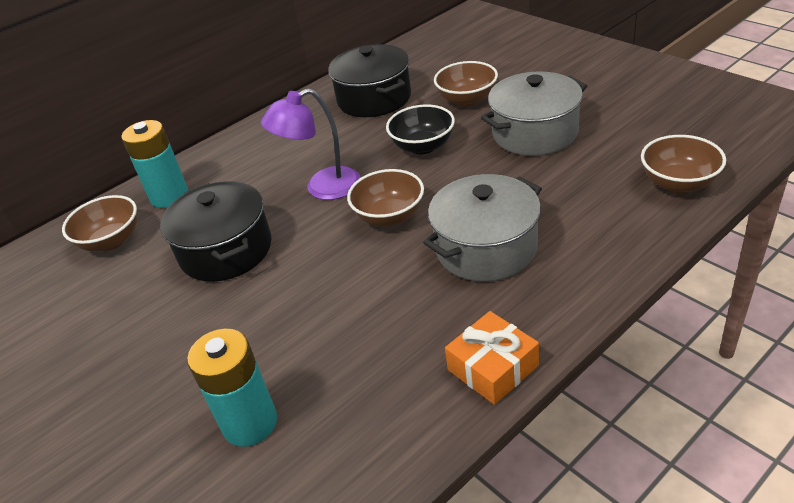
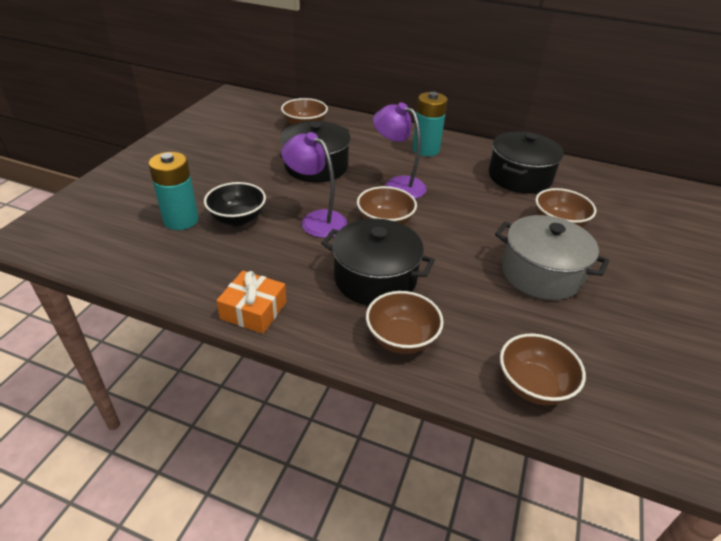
camera: 55 degrees right, 0 degrees up
(169, 196) = (354, 130): turquoise battery -> turquoise battery (426, 150)
(346, 274) = (316, 220): none -> purple lamp
(423, 146) = (477, 217): black bowl -> black bowl (237, 219)
(486, 248) = (375, 279): grey pot -> black pot
(589, 251) = (401, 338): none -> brown bowl

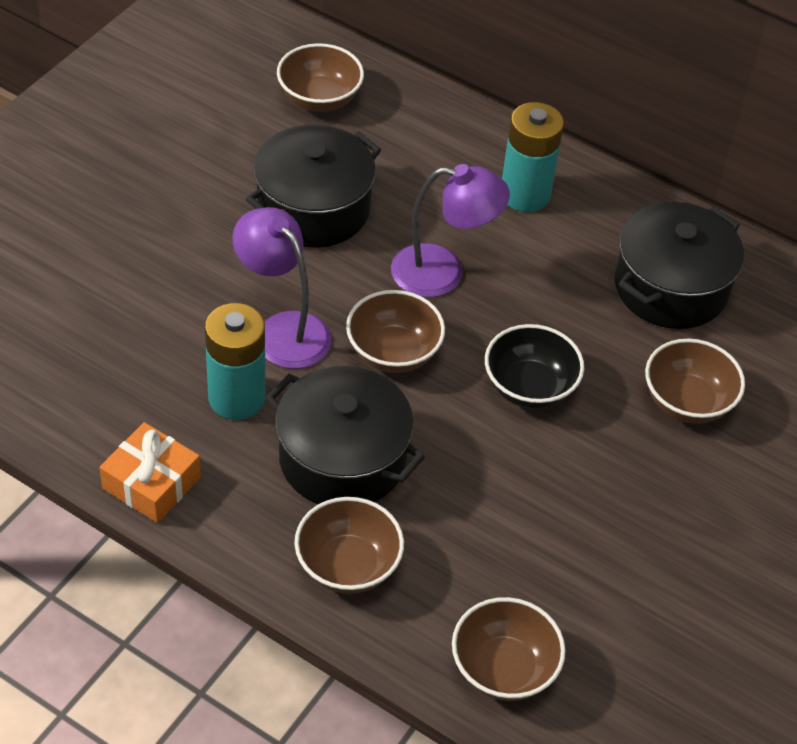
camera: 10 degrees right, 10 degrees up
(181, 220) = (70, 297): turquoise battery -> turquoise battery (237, 398)
(237, 219) = (158, 307): black bowl -> black bowl (529, 387)
(397, 185) = (443, 273): purple lamp -> purple lamp turned 135 degrees clockwise
(541, 273) = (606, 494): grey pot -> none

